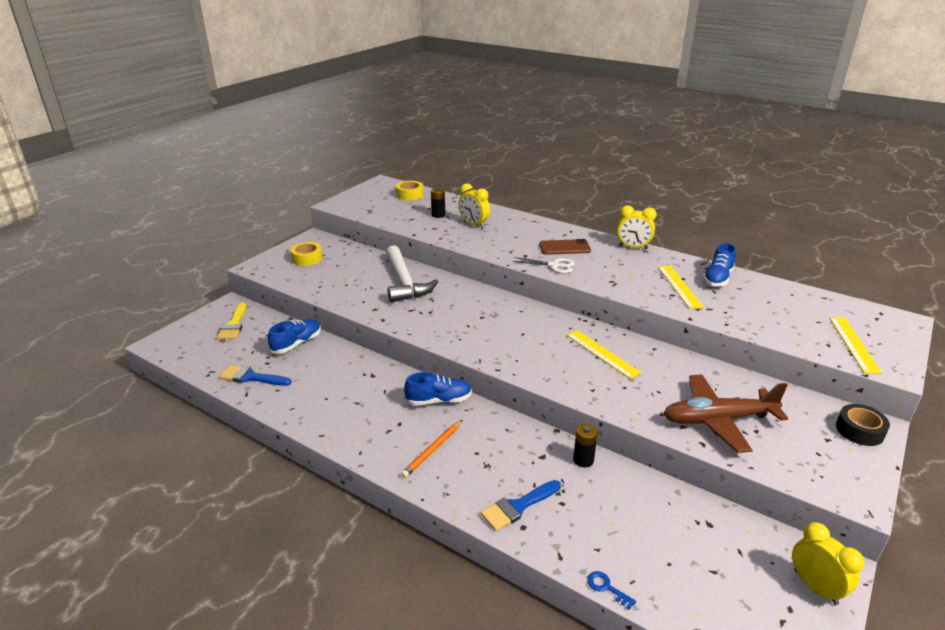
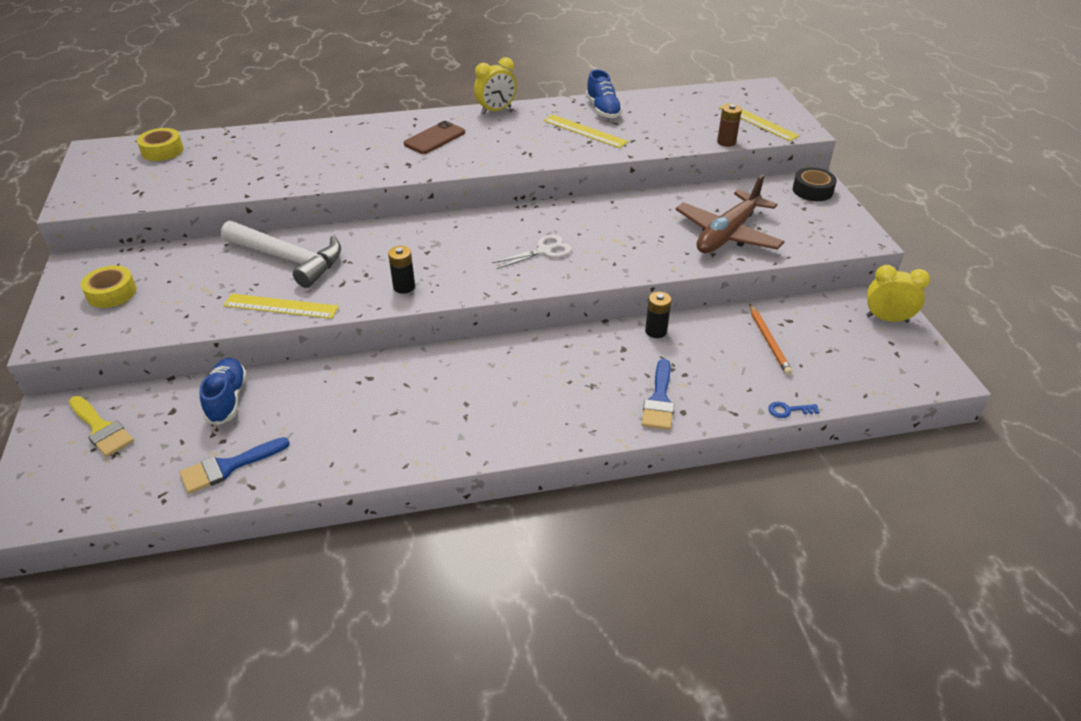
camera: 45 degrees left, 10 degrees up
(433, 450) = (530, 405): orange pencil -> orange pencil (769, 341)
(438, 215) = (240, 160): black battery -> black battery (404, 287)
(439, 400) = (472, 359): blue shoe -> none
(474, 225) = (301, 154): yellow clock -> none
(554, 266) = (451, 161): white scissors -> white scissors (544, 251)
(602, 353) = (579, 228): yellow ruler -> yellow ruler (281, 306)
(794, 346) = (726, 142): none -> brown battery

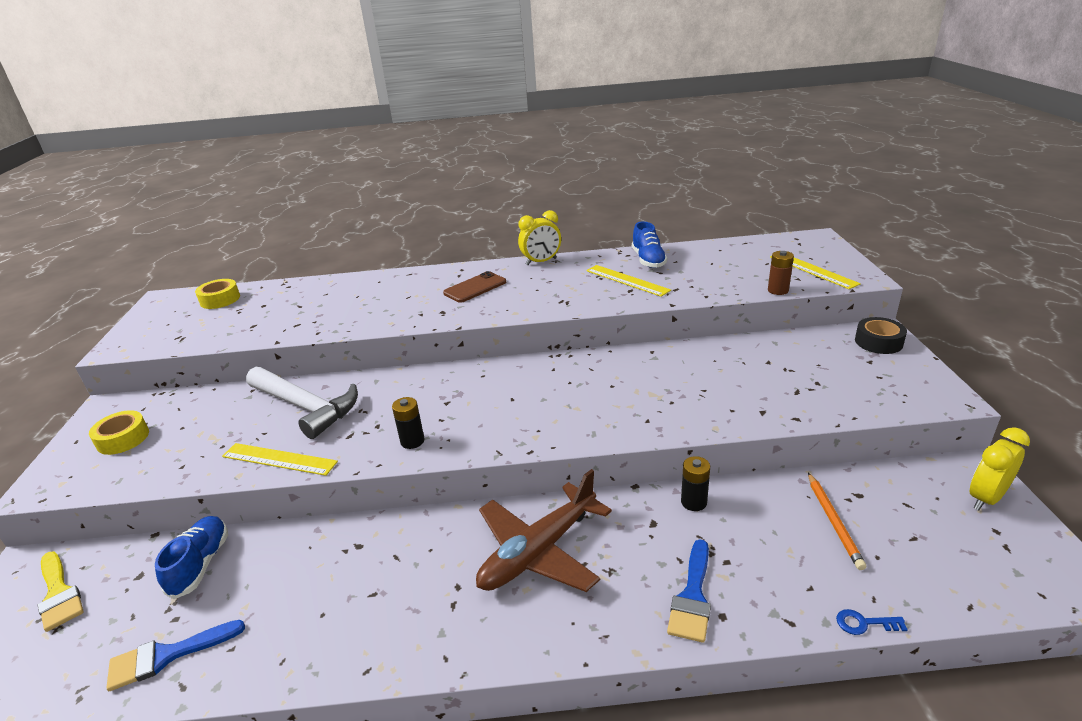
camera: 10 degrees right, 10 degrees down
(544, 251) = (571, 404): white scissors -> none
(727, 234) = (780, 390): brown plane -> brown plane (539, 552)
(887, 319) = (986, 498): yellow clock -> yellow clock turned 60 degrees counterclockwise

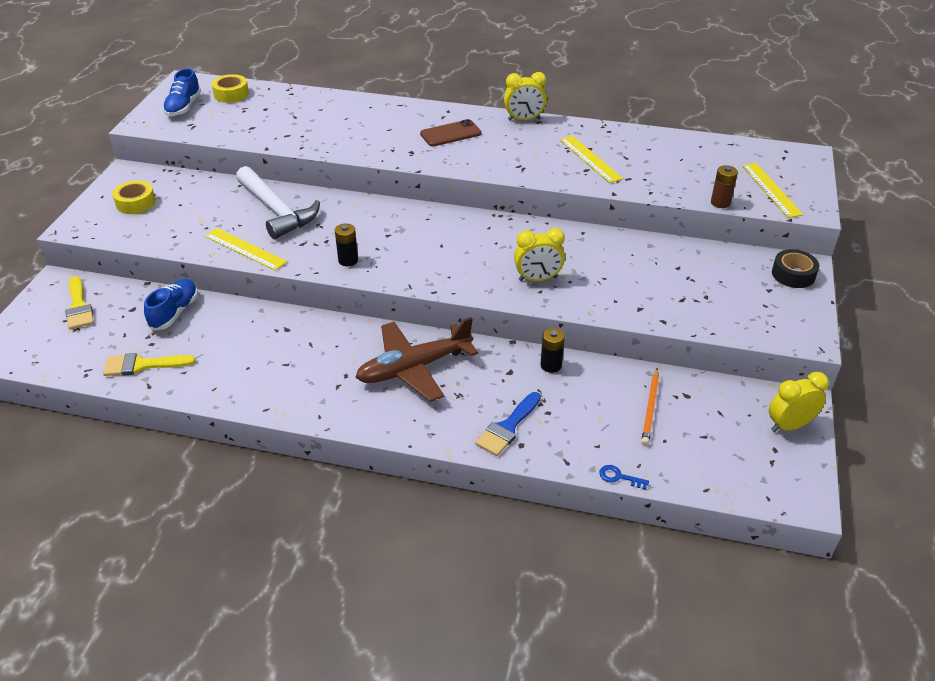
camera: 15 degrees right, 10 degrees up
(167, 656) = (142, 365): blue brush -> yellow brush
(636, 408) = (538, 279): none -> yellow clock
(648, 260) = (624, 141): blue shoe -> blue shoe (183, 107)

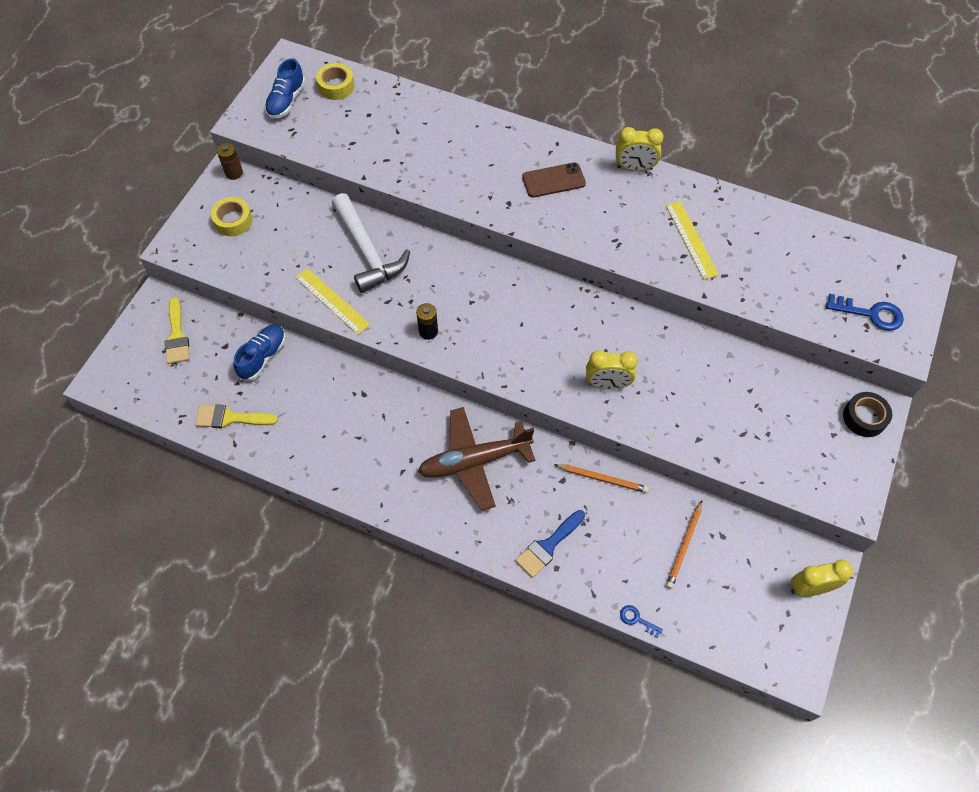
camera: 10 degrees right, 20 degrees up
(551, 365) = (602, 478): black battery -> orange pencil
(720, 203) = (811, 325): brown battery -> brown battery (234, 173)
(771, 189) = (870, 314): yellow ruler -> blue key

